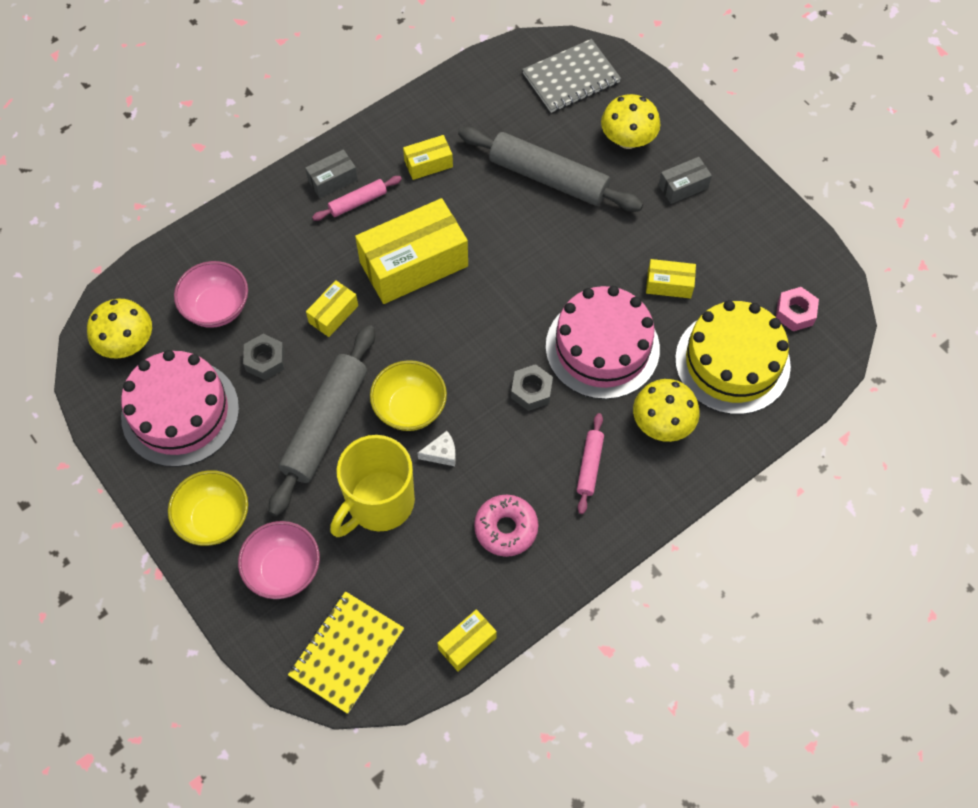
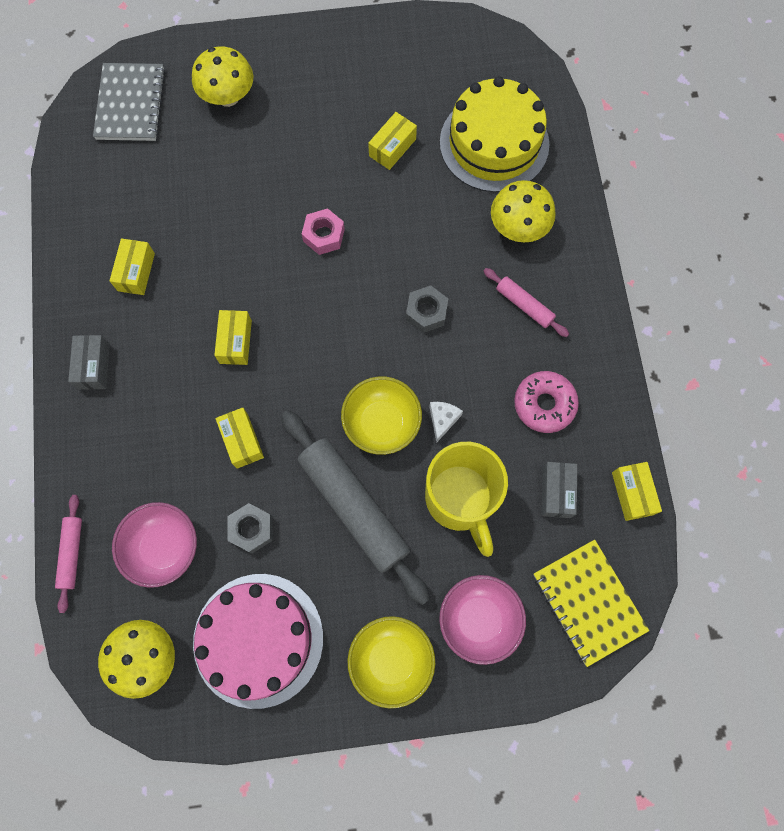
camera: 60 degrees left, 10 degrees up
(358, 202) = (134, 356): pink rolling pin -> pink rolling pin (72, 553)
(414, 264) = (235, 342): yellow box -> yellow box, size x0.47
(548, 178) = (222, 181): grey rolling pin -> none
(602, 347) = (419, 233): pink cake -> none
(683, 187) = (305, 82): grey box -> grey box (556, 492)
(795, 313) = (477, 72): pink nut -> pink nut (324, 235)

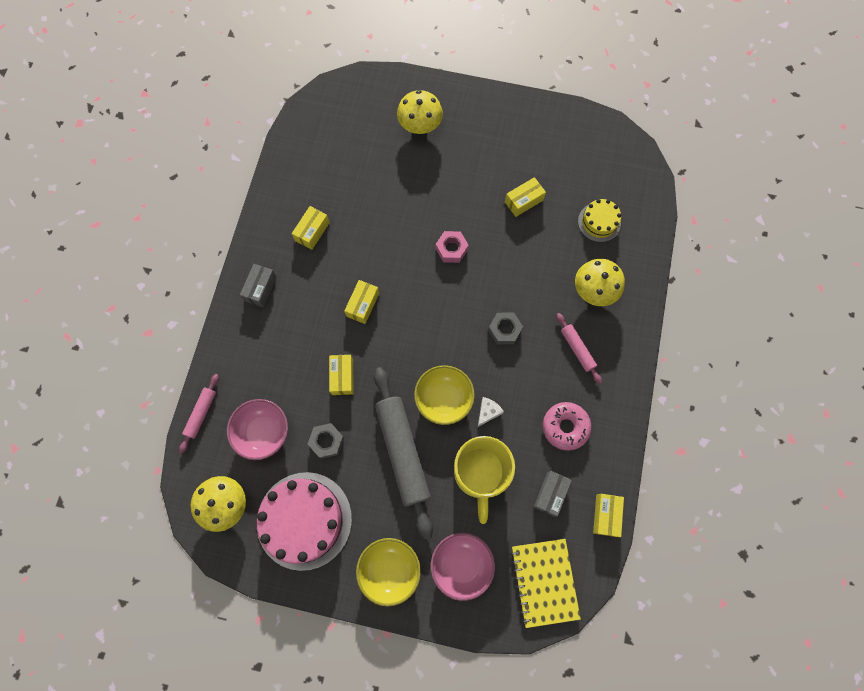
camera: 20 degrees right, 0 degrees up
(130, 104) = (350, 110): grey notebook -> none
(494, 143) = (599, 222): yellow cake -> yellow cake, size x0.51

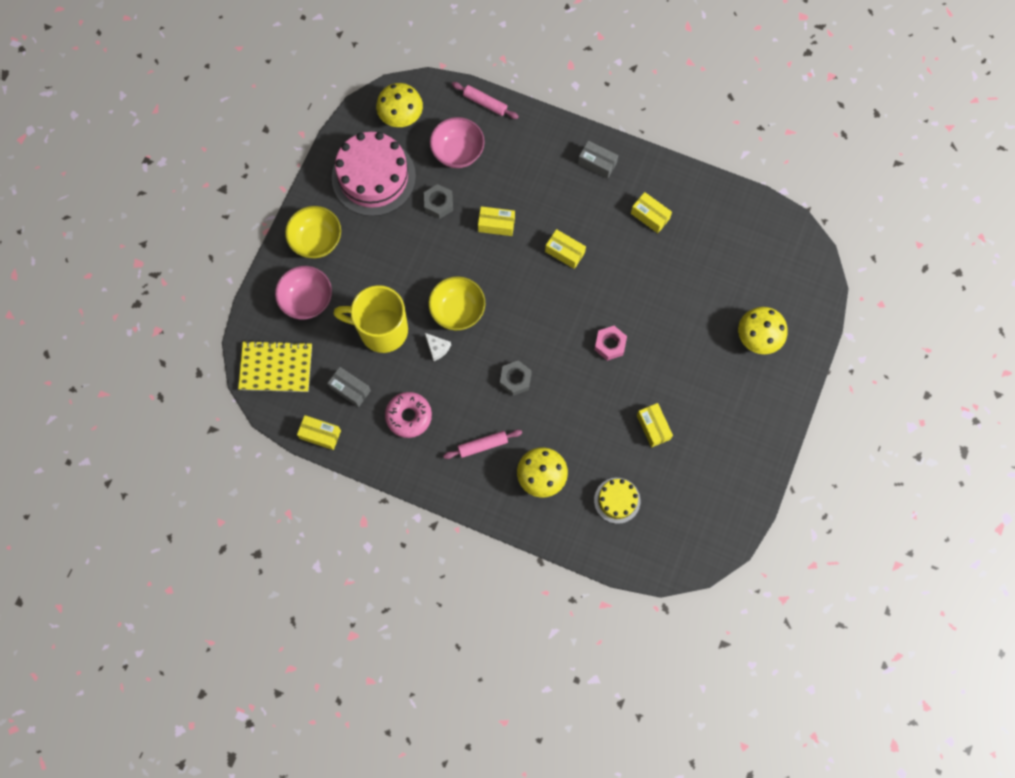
camera: 100 degrees right, 0 degrees up
(402, 452) = (416, 266): grey rolling pin -> none

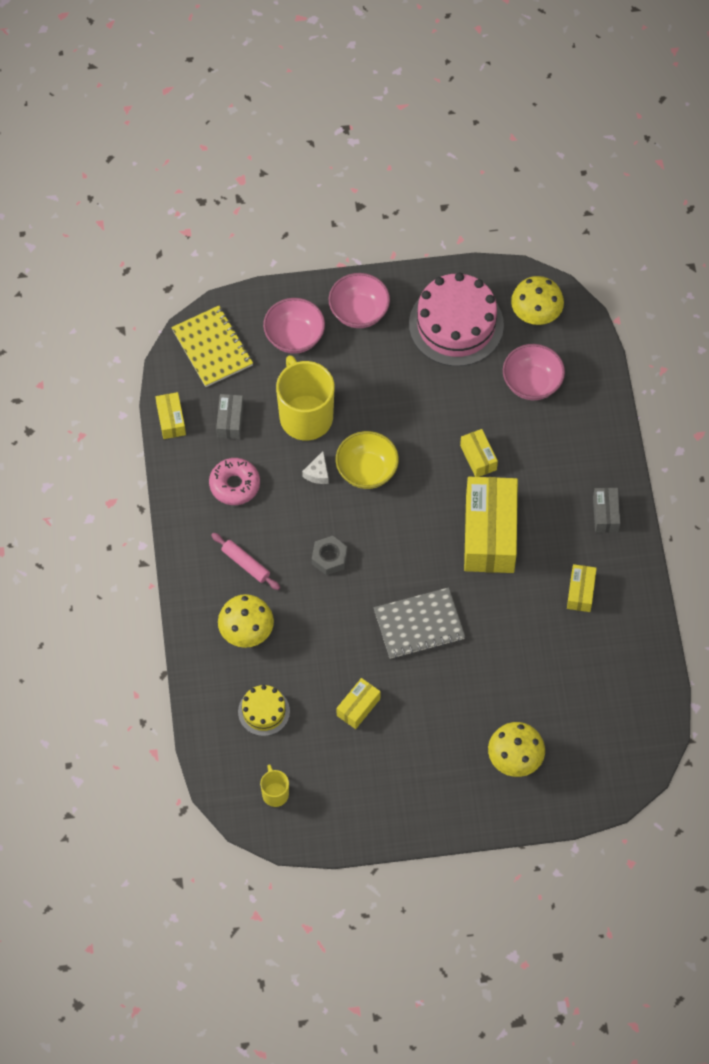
camera: 60 degrees right, 10 degrees down
(316, 240) = (359, 312): yellow bowl -> pink bowl
(438, 204) = (466, 395): grey nut -> none
(485, 103) = (601, 379): pink rolling pin -> none
(564, 252) = (489, 534): yellow box -> yellow box, size x2.12
(610, 345) = (419, 624): pink nut -> grey notebook
(690, 529) = (275, 793): none -> yellow mug

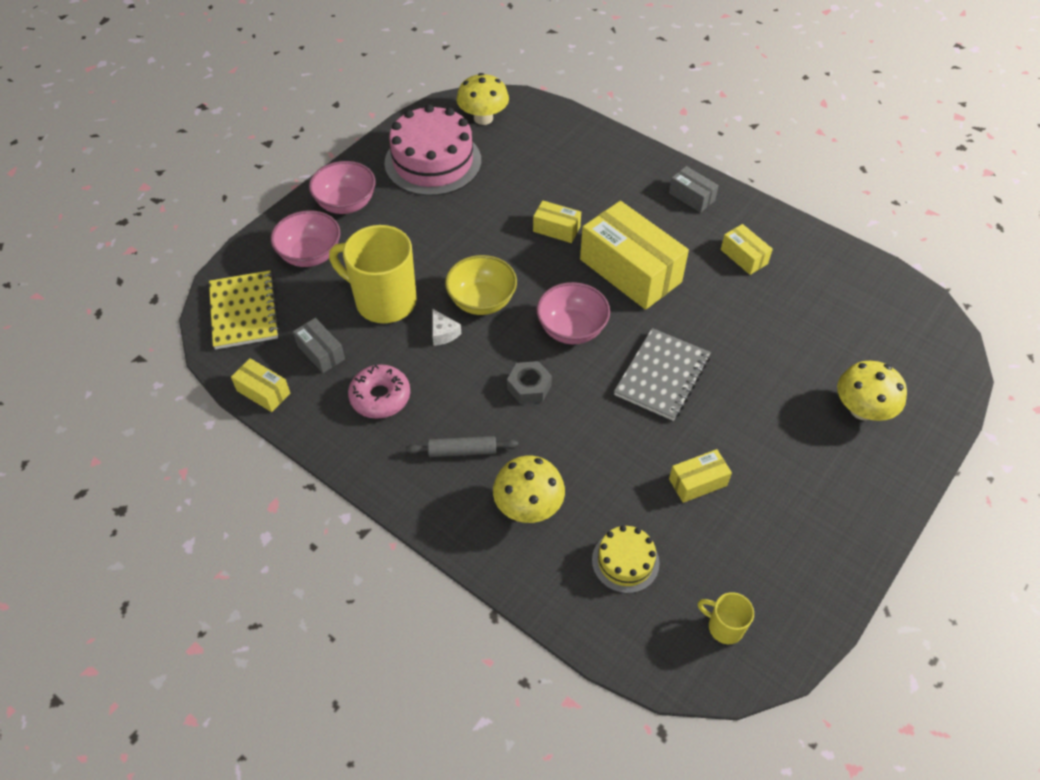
camera: 45 degrees left, 10 degrees down
(212, 348) = (244, 311): yellow notebook -> yellow notebook turned 60 degrees clockwise
(245, 564) = (462, 451): pink rolling pin -> grey rolling pin
(358, 707) = (697, 482): yellow box -> yellow box turned 75 degrees clockwise
(532, 383) = (534, 158): pink bowl -> pink bowl (571, 329)

